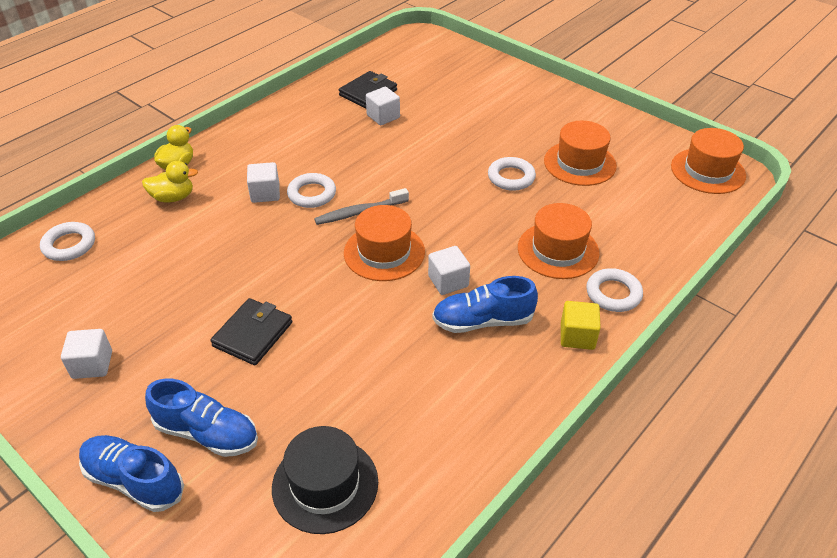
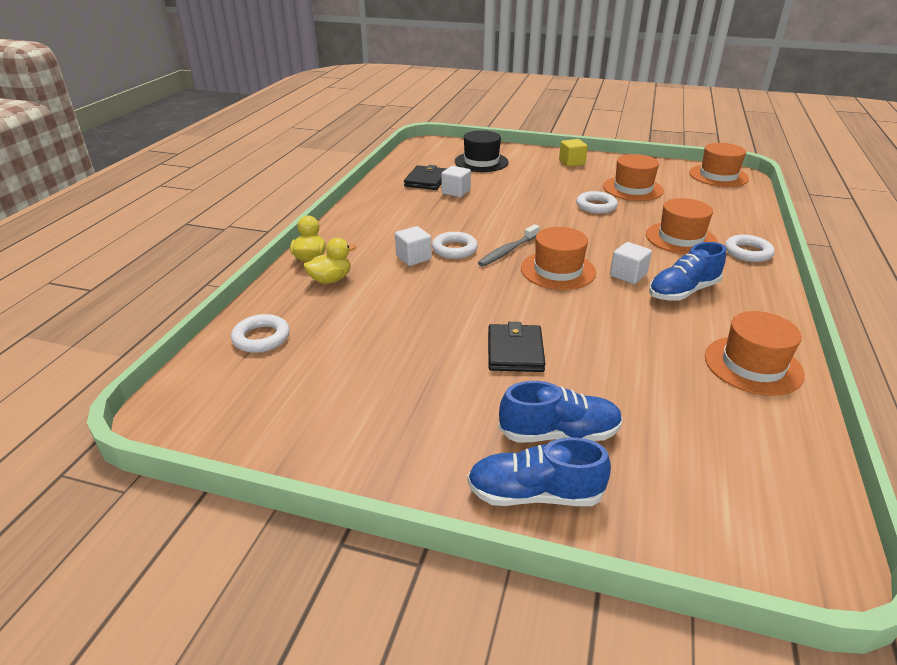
camera: 25 degrees left, 10 degrees down
(92, 364) = (388, 419): white cube -> none
(325, 484) = (701, 433): black hat -> black hat (481, 162)
(455, 434) = (753, 365): none -> orange hat
(577, 336) = (757, 282): yellow cube -> yellow cube (571, 162)

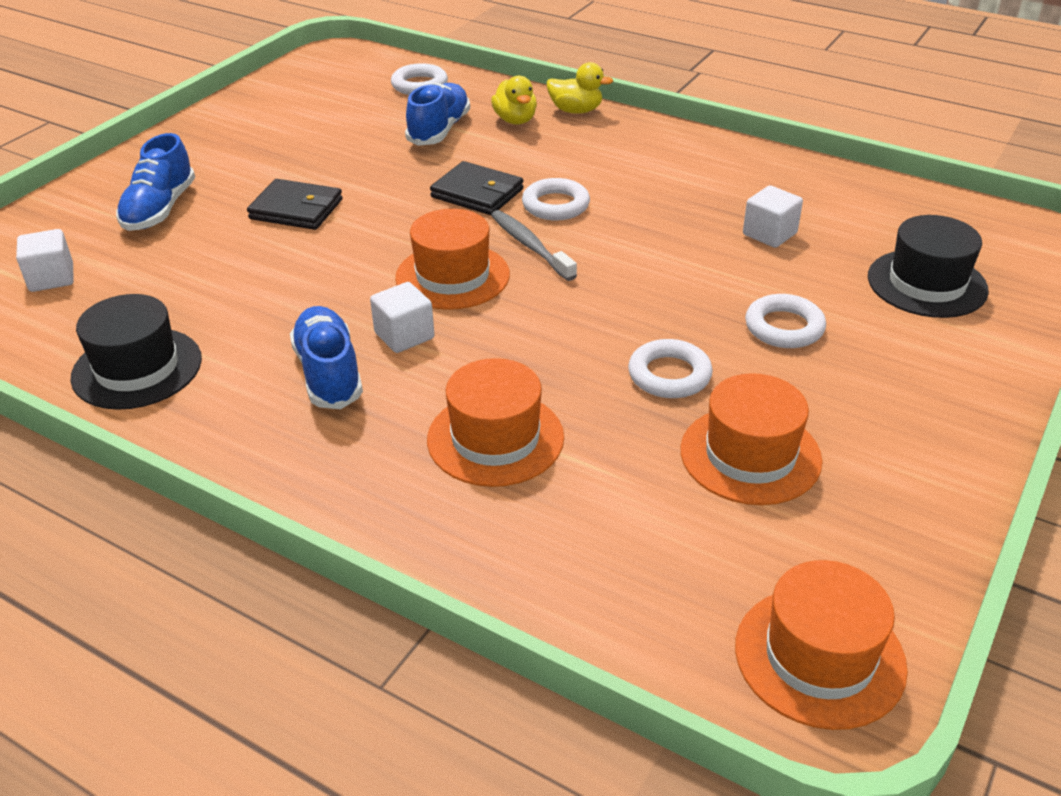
camera: 105 degrees right, 5 degrees up
(413, 258) = (544, 173): white cube -> white cube (51, 278)
(426, 181) = (826, 212): black wallet -> black wallet (477, 193)
(534, 494) = (109, 184): blue shoe -> blue shoe (439, 130)
(571, 162) = (927, 407): yellow cube -> none
(747, 252) = (402, 506): white ring -> white ring (784, 327)
(753, 365) = (137, 368): orange hat -> black hat

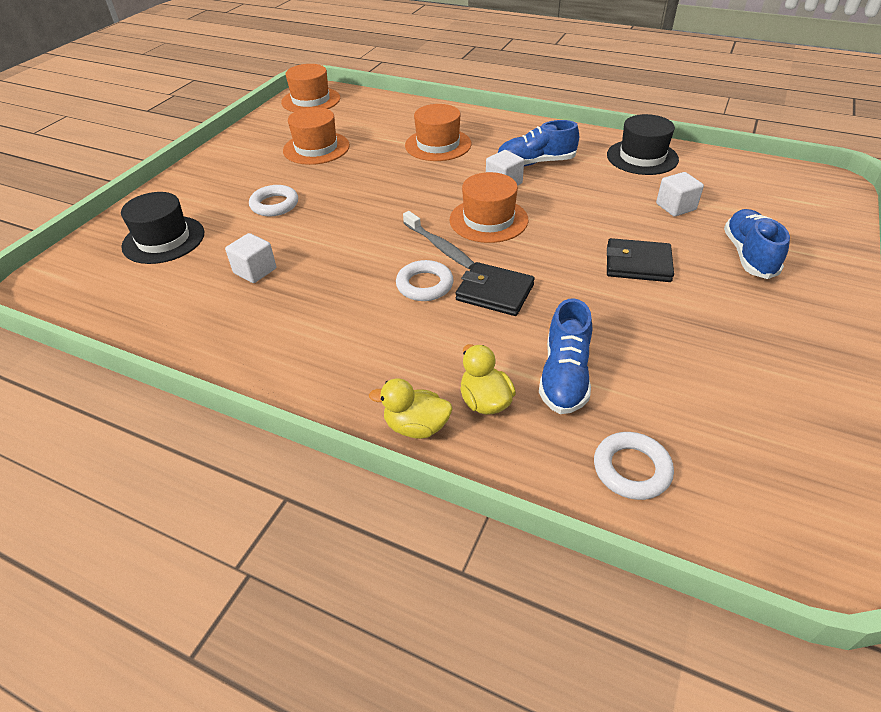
camera: 175 degrees right, 5 degrees up
(51, 278) = (757, 198): white cube -> white cube (675, 207)
(329, 373) = (535, 163): blue shoe -> blue shoe turned 105 degrees clockwise
(669, 375) = (349, 176): white ring -> none

